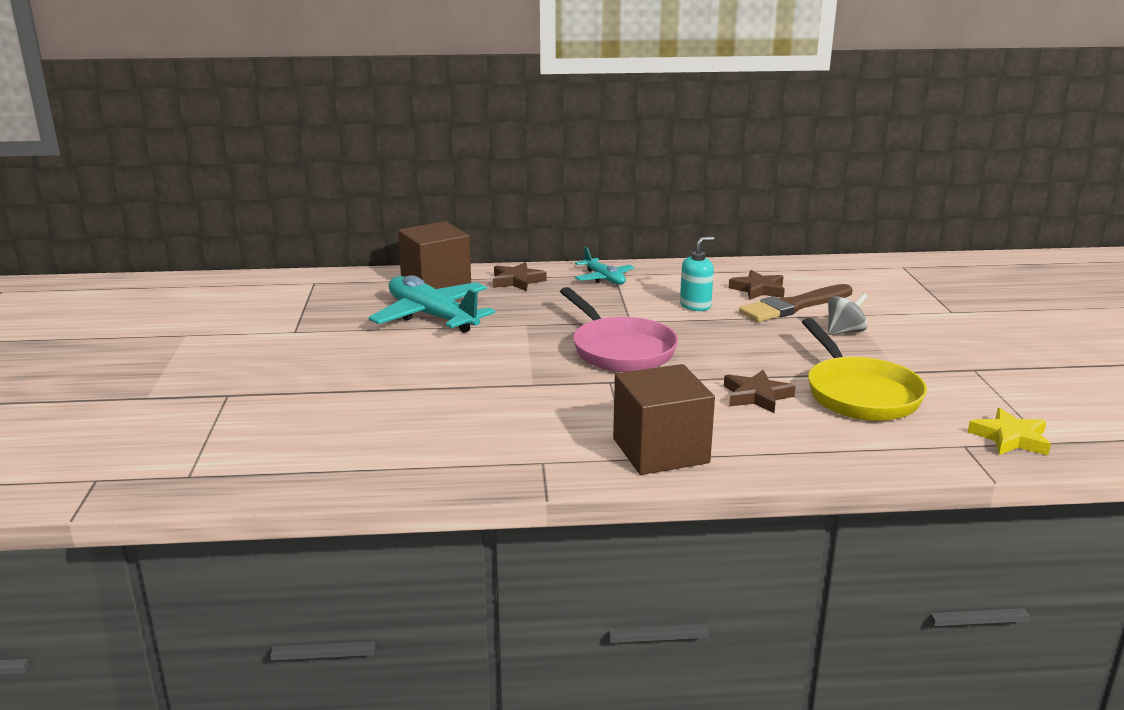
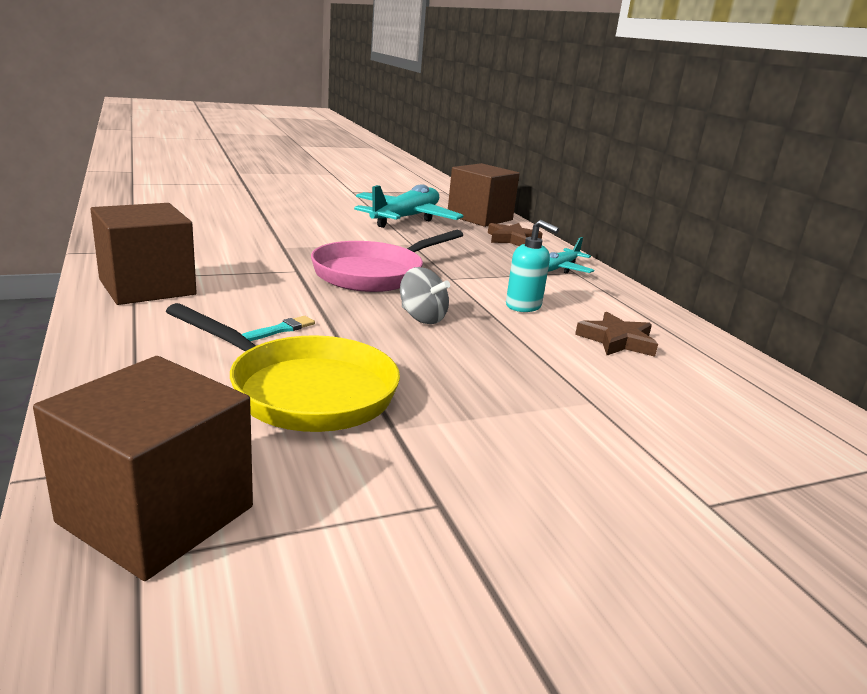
camera: 70 degrees right, 0 degrees up
(756, 396) = (280, 330): brown star -> turquoise brush
(794, 306) = (582, 361): brown brush -> none
(844, 332) = (518, 392): grey spinning top -> grey spinning top (422, 318)
(859, 394) = (303, 391): yellow pan -> yellow pan turned 120 degrees counterclockwise
(1010, 438) = (157, 514): yellow star -> brown cube

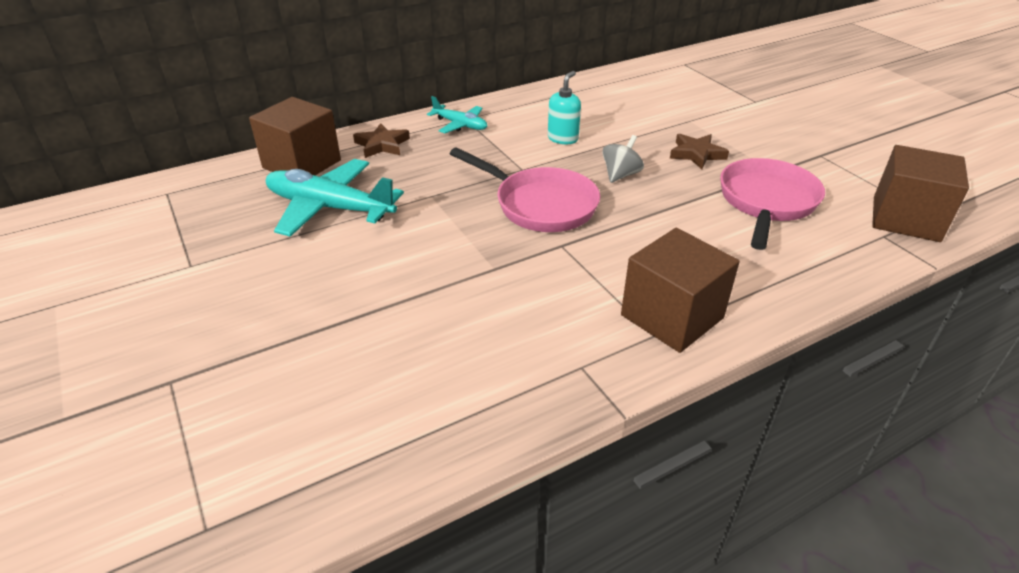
camera: 95 degrees left, 15 degrees up
(280, 330) = (694, 227): turquoise brush -> none
(303, 391) = (766, 203): yellow pan -> pink pan
(617, 341) = (598, 110): brown star -> brown star (696, 154)

